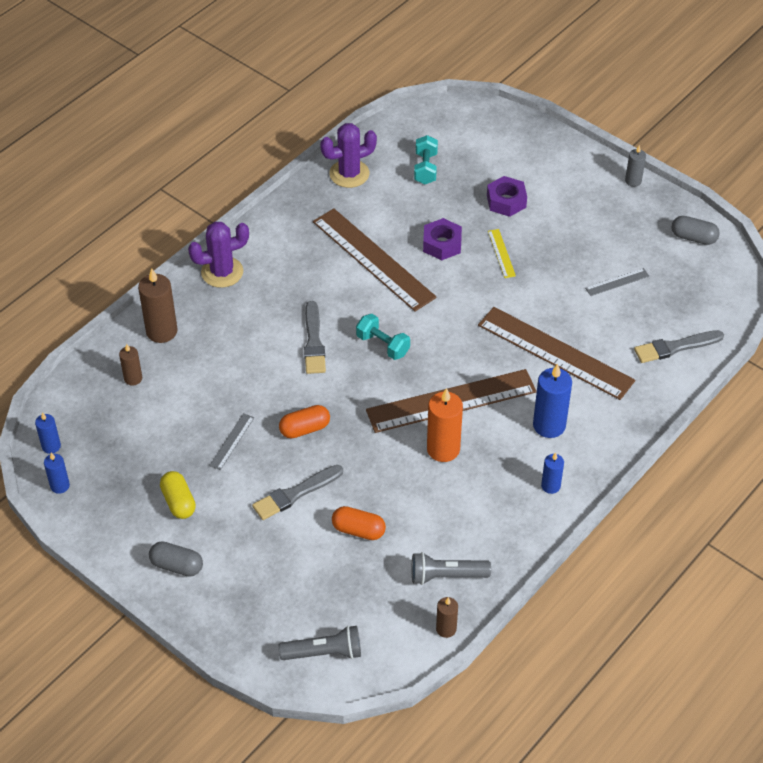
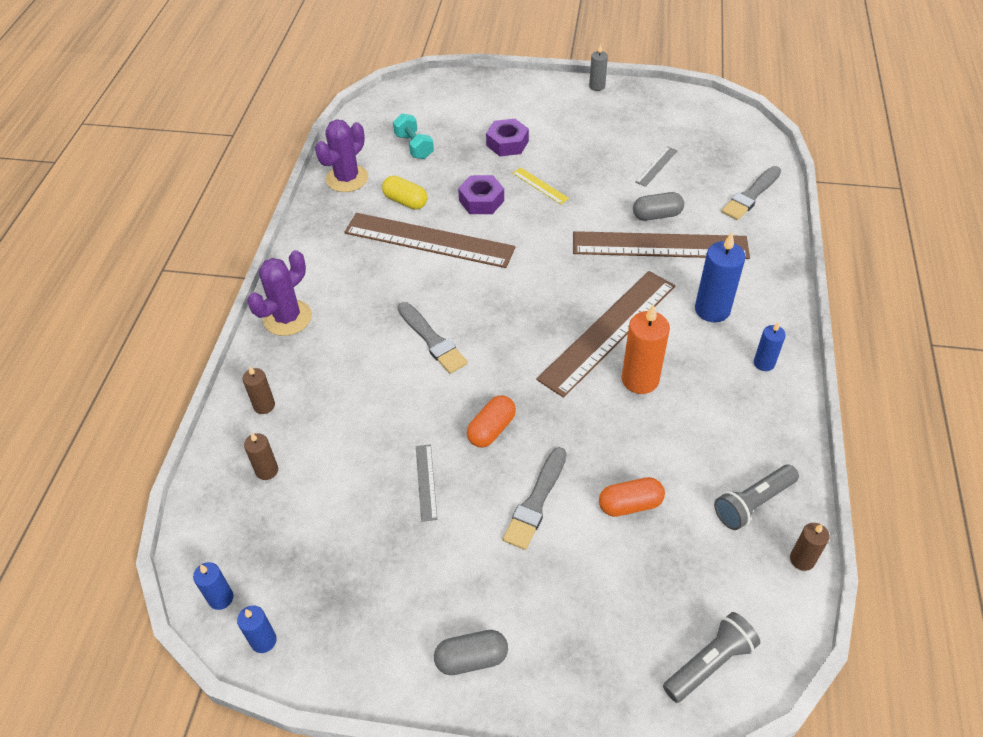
camera: 30 degrees left, 0 degrees up
(161, 331) = (264, 405): brown candle -> brown candle, size x0.57
(178, 502) = (418, 581): yellow capsule -> yellow capsule (405, 201)
(383, 345) = (501, 311): turquoise dumbbell -> none
(693, 238) = (683, 108): grey capsule -> grey capsule (657, 215)

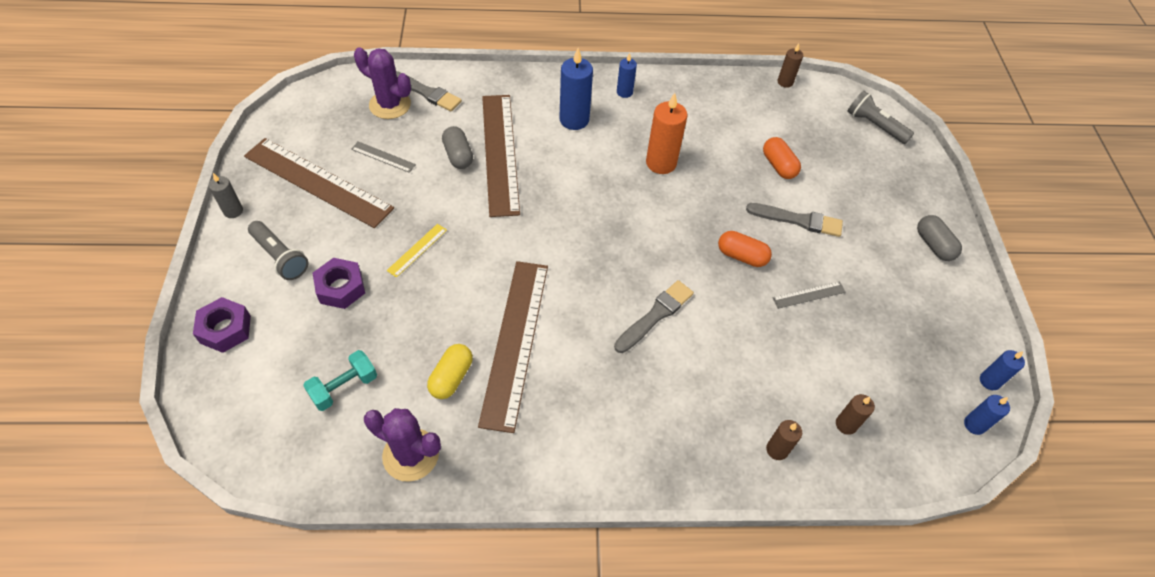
camera: 105 degrees left, 5 degrees up
(287, 318) = (657, 461): purple cactus -> purple cactus (390, 105)
(481, 200) = (445, 301): purple nut -> purple nut (225, 329)
(608, 331) = (613, 185): brown ruler -> brown ruler (318, 182)
(753, 503) = (752, 102): grey flashlight -> grey flashlight (280, 257)

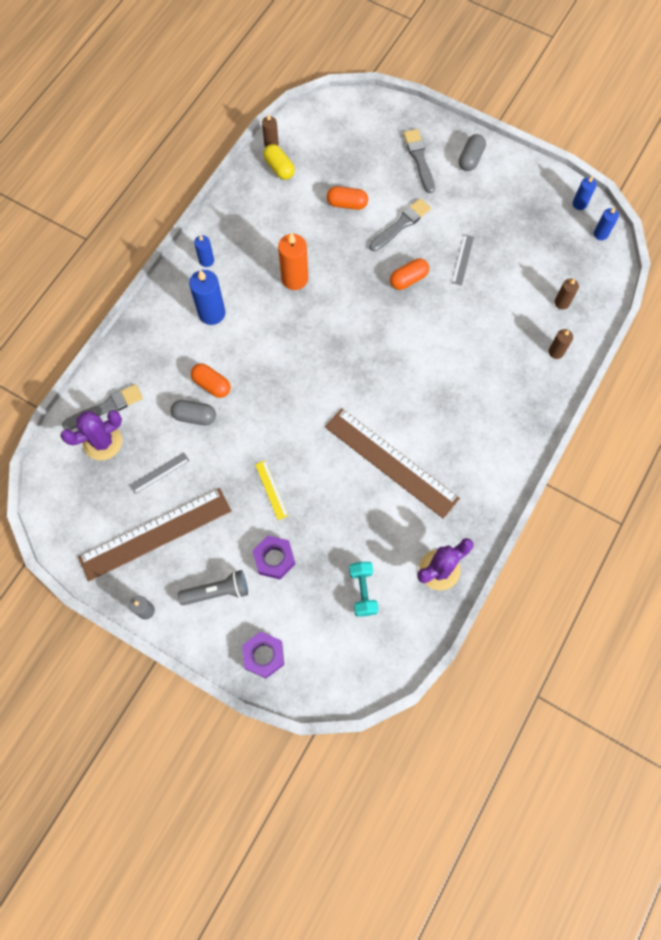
camera: 55 degrees left, 15 degrees up
(451, 377) = (395, 517): yellow capsule -> yellow capsule (279, 168)
(500, 153) = (211, 384): brown ruler -> orange capsule
(655, 315) = (422, 362): grey brush -> grey brush (419, 159)
(874, 126) = (351, 117): grey flashlight -> none
(933, 245) = (470, 159): grey capsule -> grey capsule turned 75 degrees counterclockwise

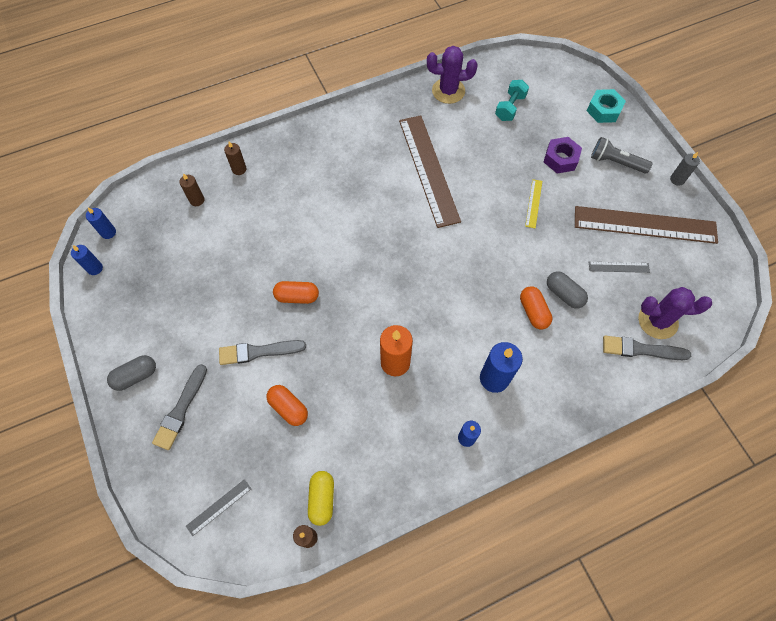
camera: 145 degrees left, 5 degrees down
(264, 655) = (603, 110): purple nut -> turquoise nut
(462, 259) = (237, 284): grey ruler -> grey ruler (219, 507)

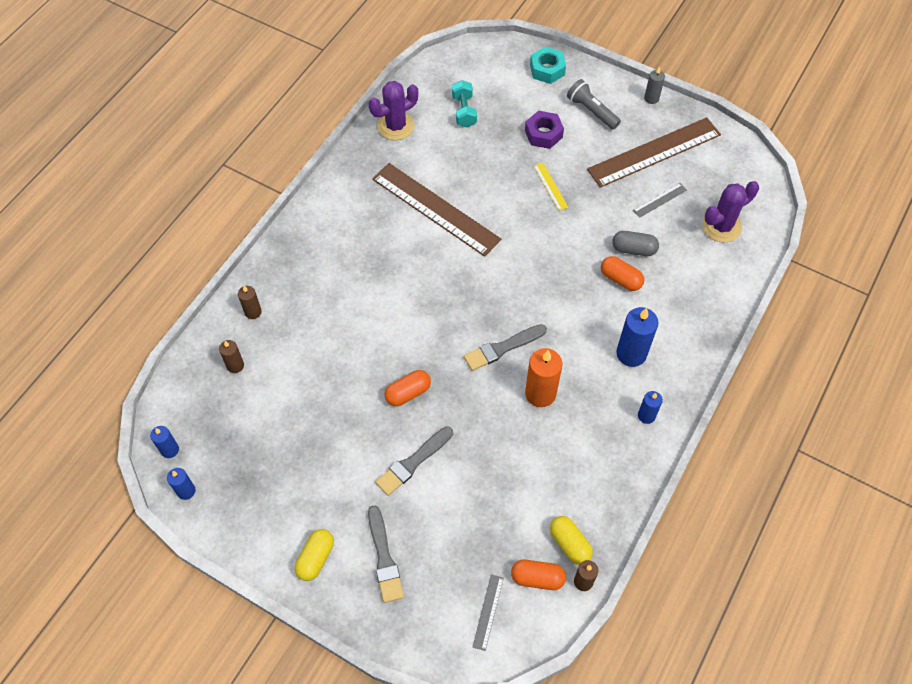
camera: 35 degrees left, 5 degrees down
(136, 376) = (315, 558): grey capsule -> yellow capsule
(288, 408) = (480, 491): orange capsule -> orange capsule (537, 578)
(616, 162) = (591, 111): grey flashlight -> grey flashlight turned 60 degrees clockwise
(641, 349) = (726, 257): grey brush -> grey brush (502, 348)

